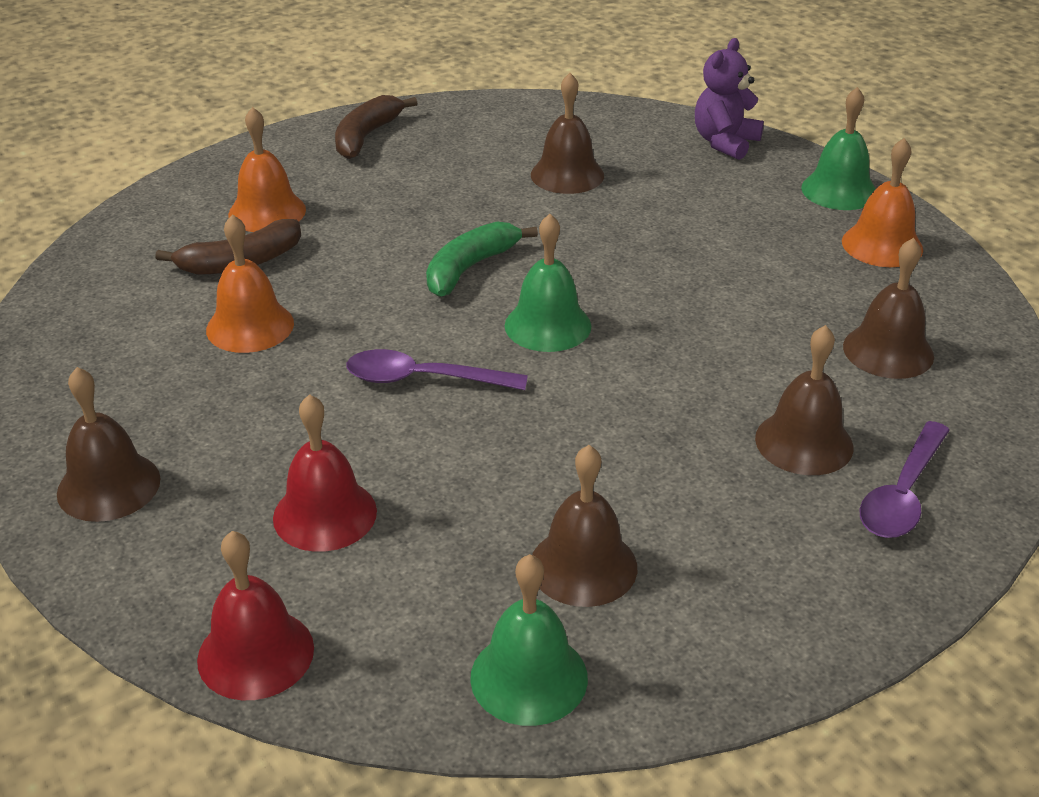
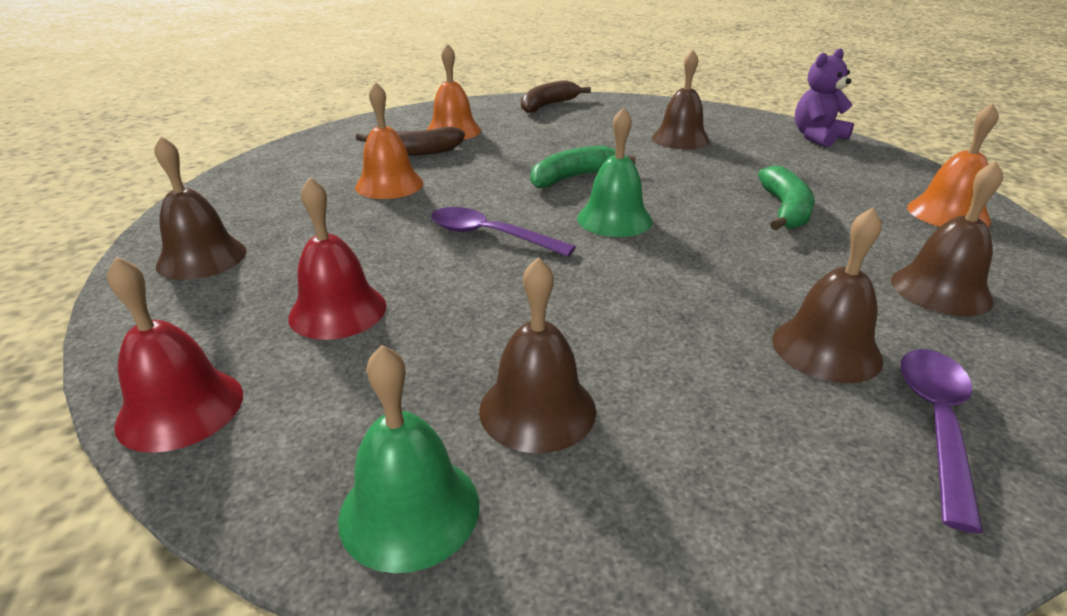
camera: 20 degrees right, 5 degrees down
(721, 273) = (785, 210): none -> green banana
(839, 190) = (912, 175): green bell -> none
(902, 494) = (936, 424): purple spoon -> purple spoon turned 150 degrees clockwise

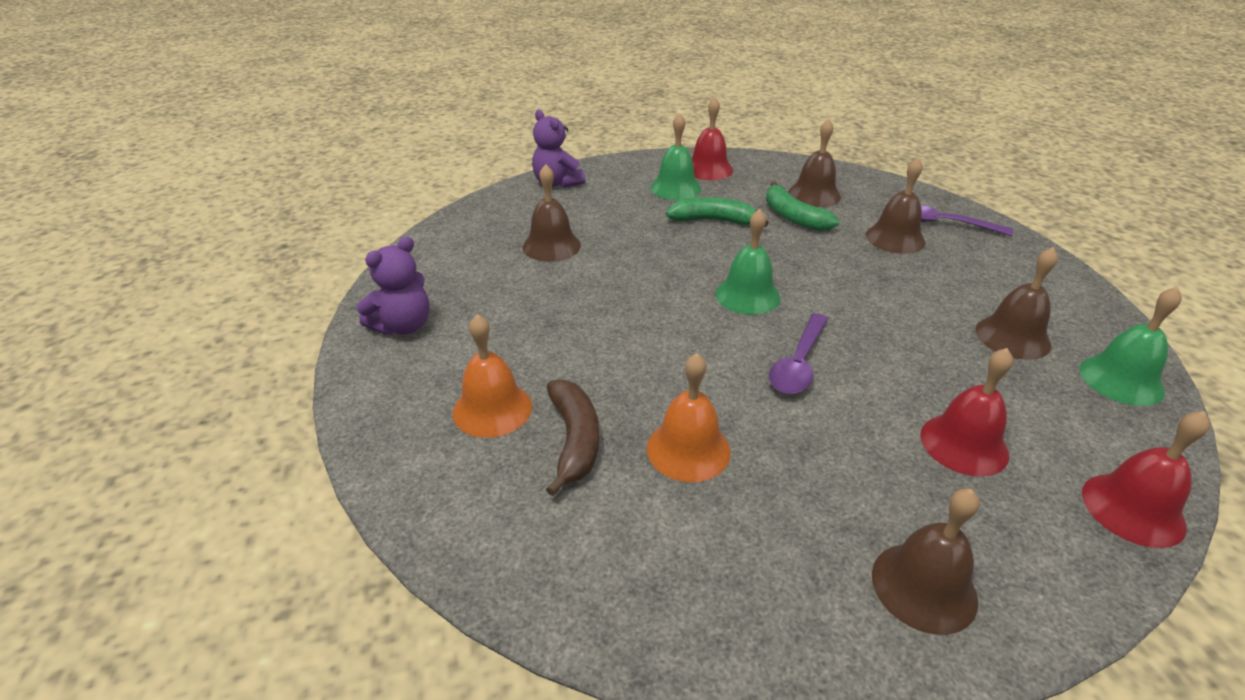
camera: 90 degrees left, 5 degrees up
(548, 105) = (403, 326): brown banana -> purple teddy bear
(573, 177) = (656, 313): green banana -> green banana (793, 217)
(862, 192) = (675, 188): none -> green bell
(948, 214) = (708, 169): orange bell -> red bell

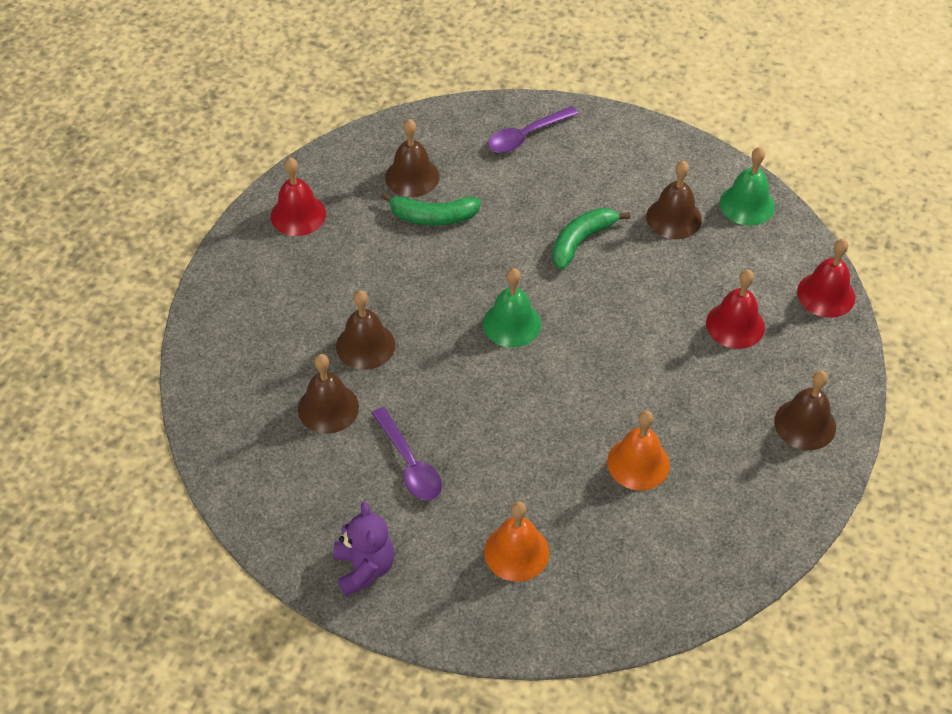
camera: 55 degrees left, 15 degrees up
(557, 183) = (212, 343): purple teddy bear -> none
(574, 440) = (584, 520): brown banana -> none
(675, 188) = (310, 261): green bell -> none
(713, 221) = (390, 272): green banana -> green banana (581, 241)
(798, 363) = (607, 349): purple spoon -> purple spoon (409, 463)
(895, 238) = (519, 180): brown bell -> brown bell (365, 345)

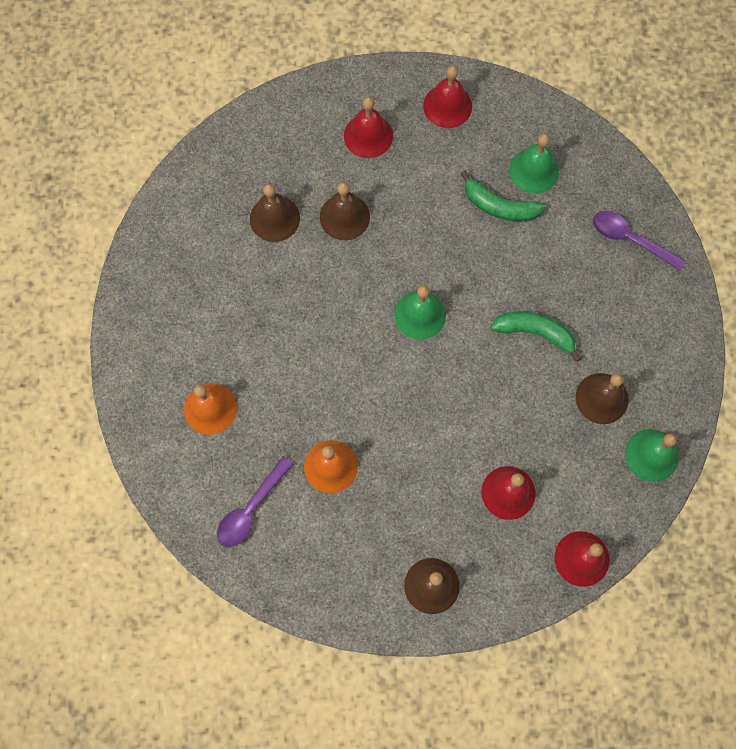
camera: 65 degrees right, 20 degrees up
(286, 291) = (368, 135): none -> red bell
(364, 568) = (150, 309): purple teddy bear -> none
(409, 463) = (252, 298): purple spoon -> purple spoon (251, 508)
(412, 177) = (534, 170): brown bell -> green bell
(433, 217) = (499, 206): green banana -> green banana turned 45 degrees counterclockwise

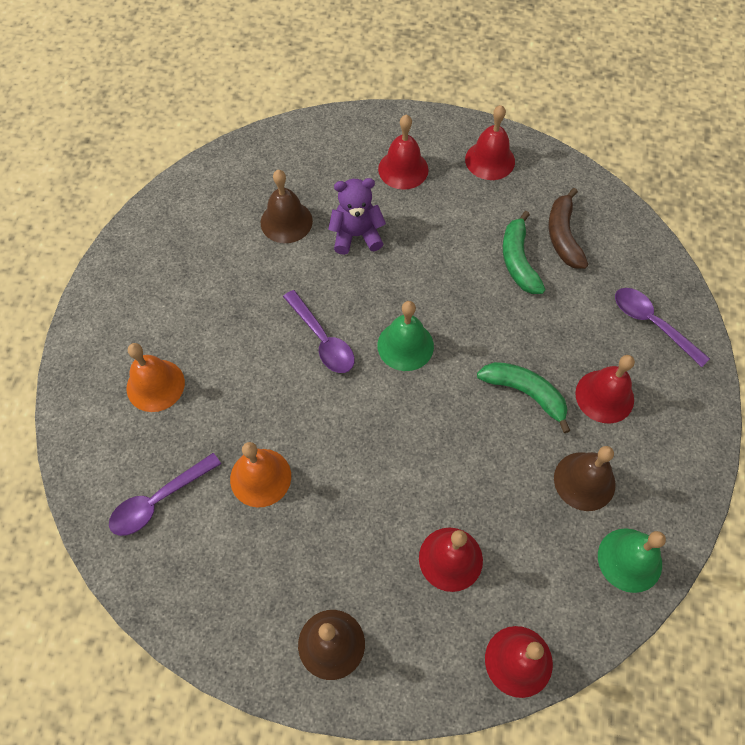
camera: 15 degrees right, 10 degrees down
(344, 217) = (356, 235): brown bell -> purple teddy bear
(344, 328) = (322, 339): none -> purple spoon
(499, 206) = (518, 261): green banana -> green banana turned 45 degrees clockwise
(534, 170) = (563, 236): green bell -> brown banana
(603, 318) = (604, 396): none -> red bell

